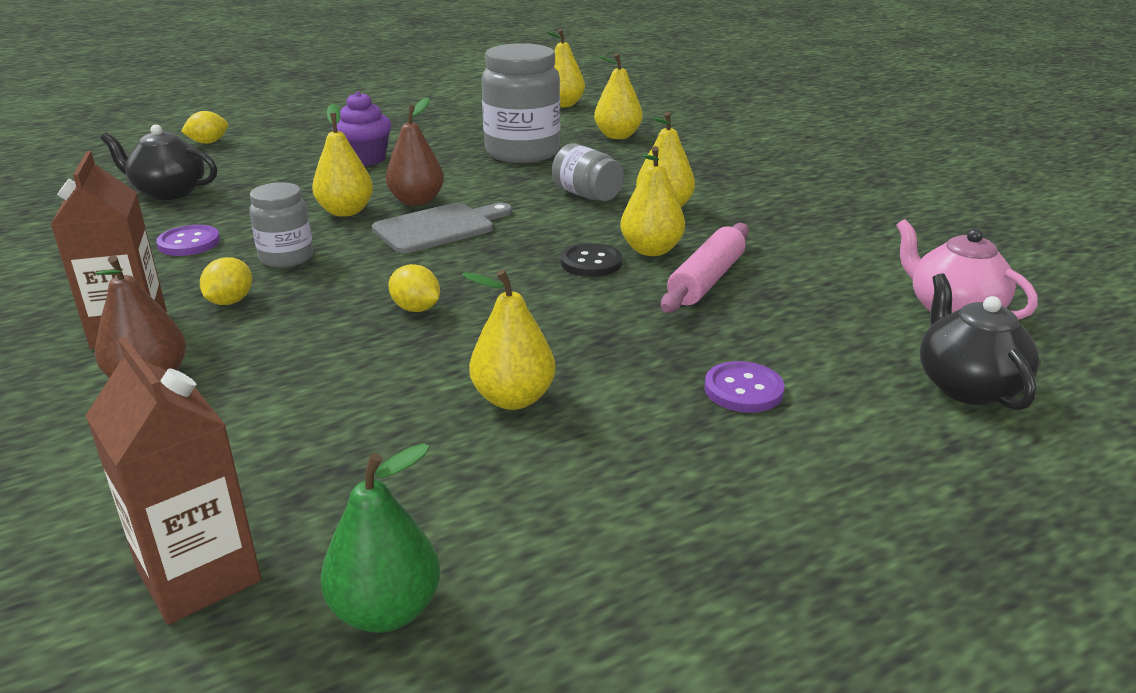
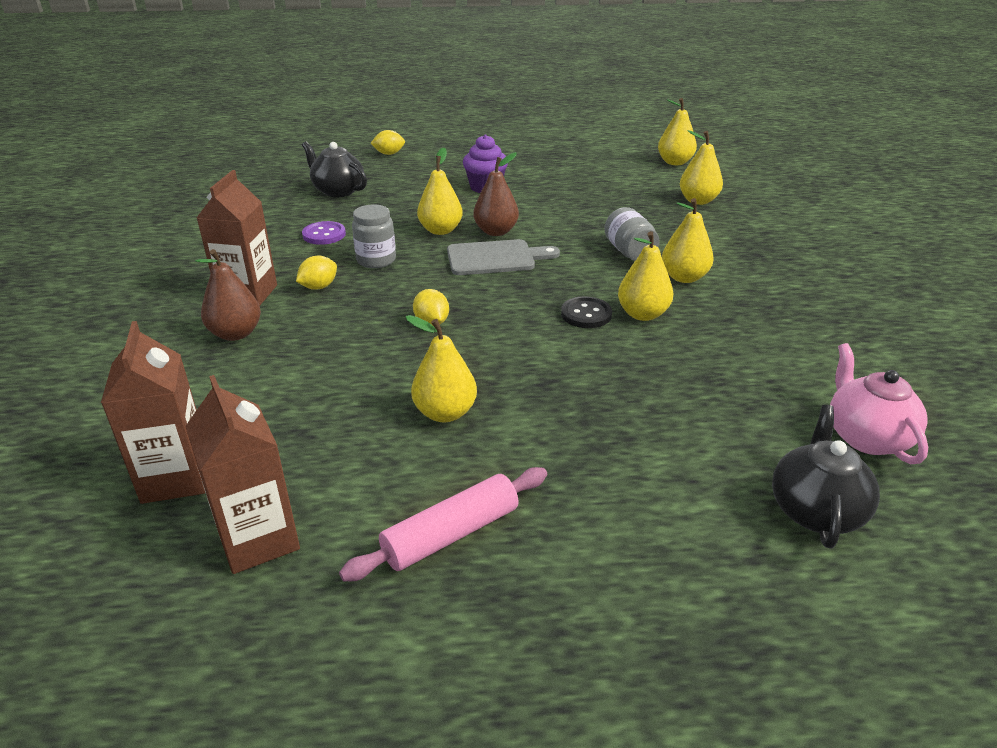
camera: 25 degrees right, 5 degrees up
(386, 610) = (258, 539): green pear -> brown carton
(522, 152) = (607, 203): grey jar -> none
(706, 280) = (666, 352): pink rolling pin -> pink rolling pin (451, 534)
(743, 390) = (619, 456): purple button -> none

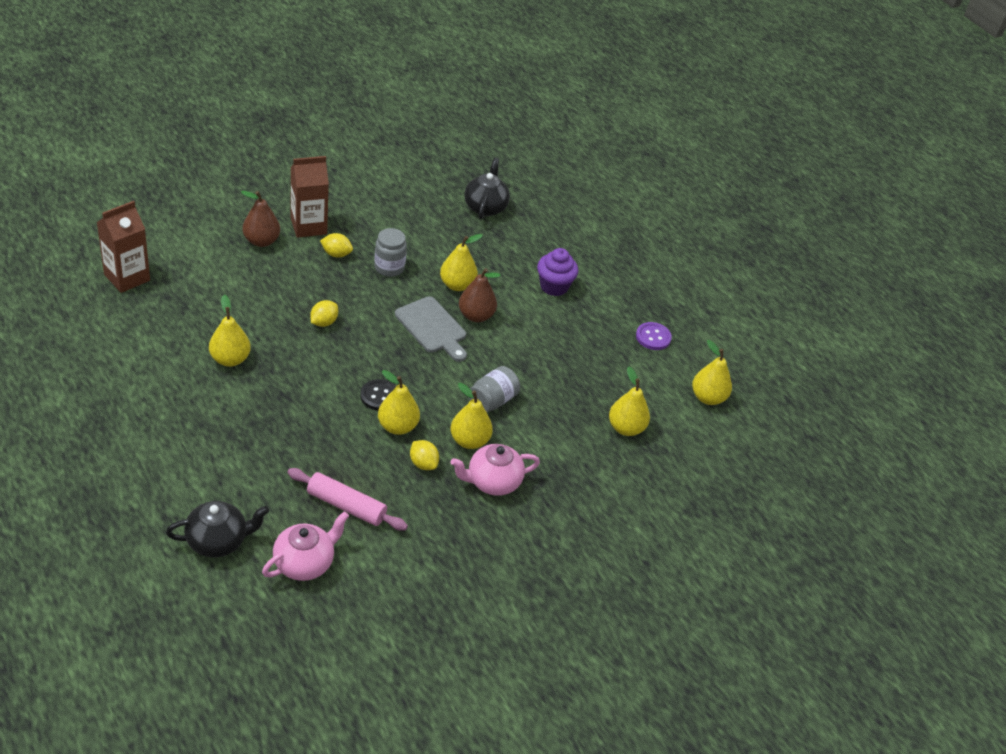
camera: 55 degrees right, 10 degrees up
(258, 539) = (99, 325): brown carton -> none
(324, 235) = (409, 228): purple button -> purple button (653, 337)
(389, 154) = (579, 208): yellow lemon -> yellow lemon (423, 463)
(451, 534) = (132, 392): pink rolling pin -> pink rolling pin (346, 506)
(751, 279) = (492, 482): none -> pink teapot

